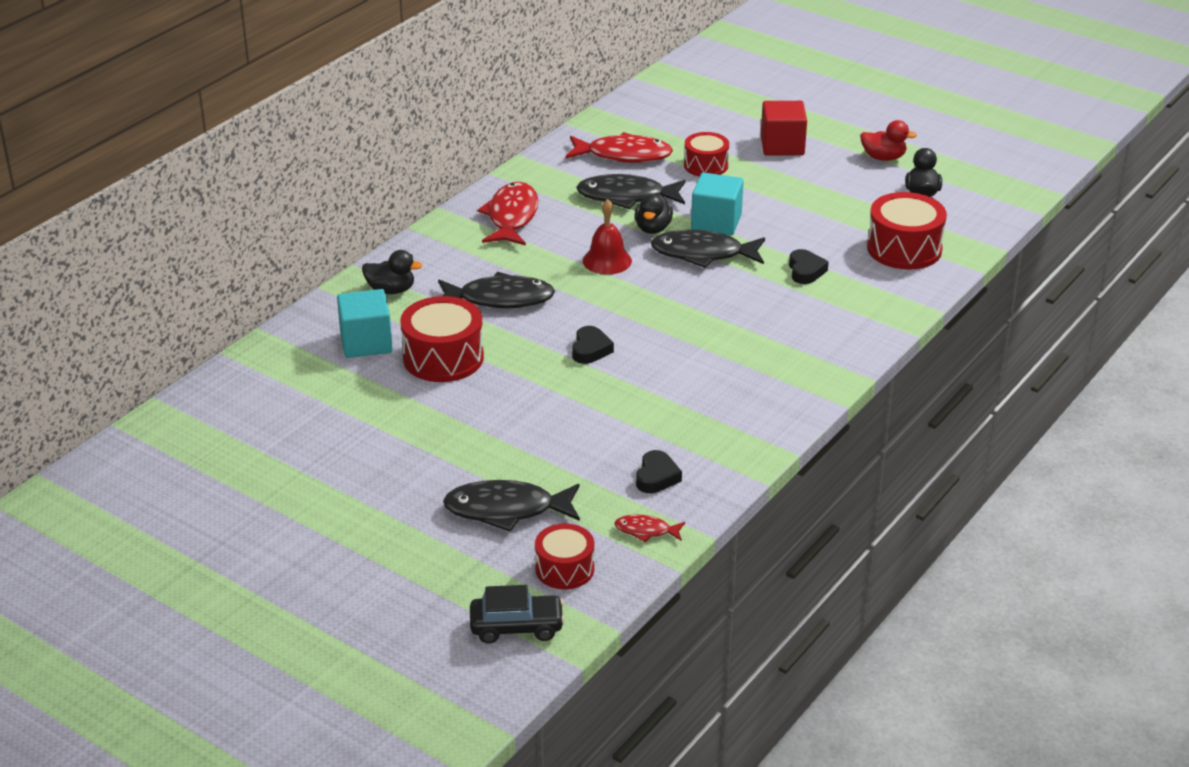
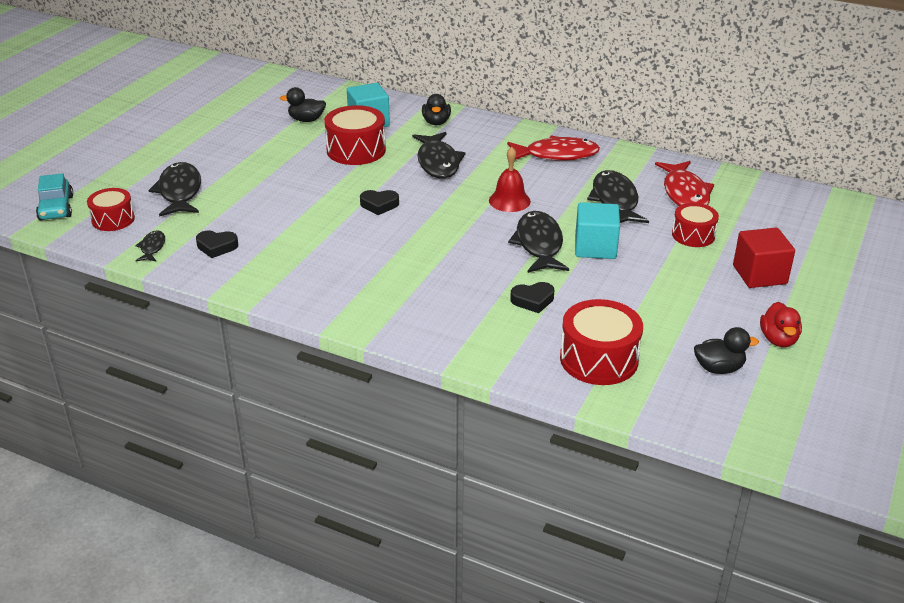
camera: 80 degrees right, 0 degrees up
(516, 627) = (56, 208): black car -> turquoise car
(646, 531) = (152, 247): red fish -> black fish
(653, 228) = (569, 217): black duck -> black duck (306, 120)

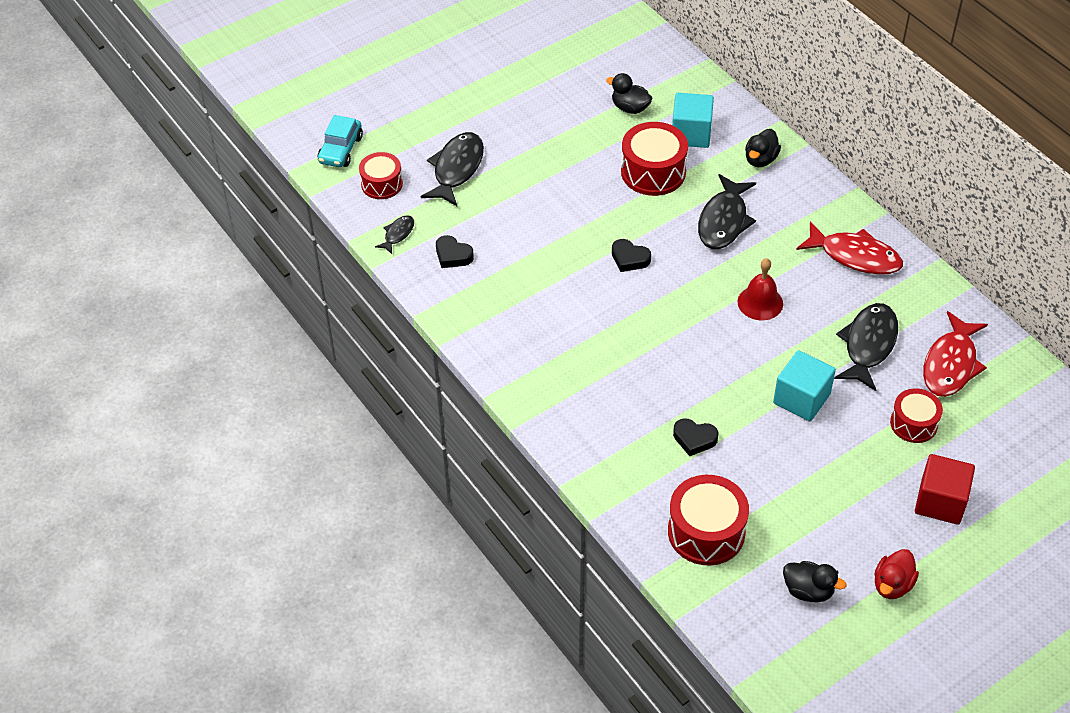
camera: 30 degrees right, 15 degrees up
(539, 244) = (749, 372): black fish -> none

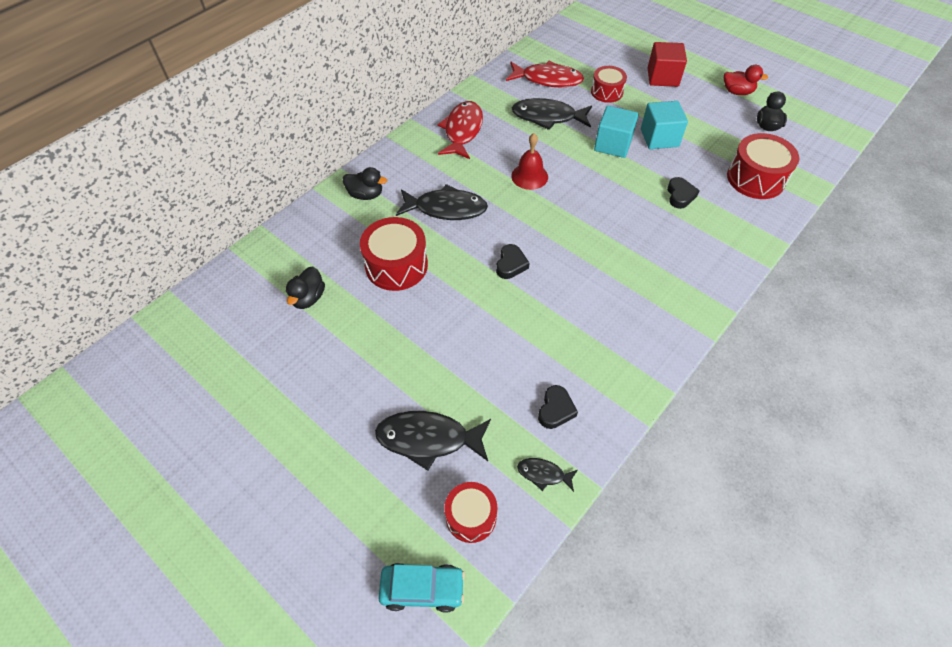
camera: 105 degrees left, 5 degrees up
(691, 134) = (340, 245): turquoise cube -> turquoise cube (659, 138)

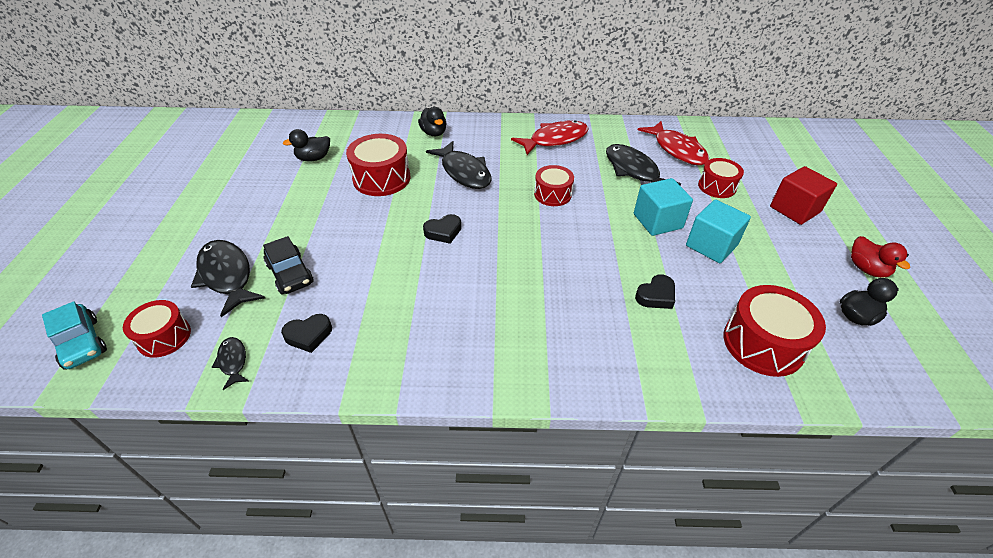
camera: 50 degrees right, 10 degrees down
(469, 390) = (290, 274): none -> black car
(529, 176) = (552, 194): red bell -> red drum

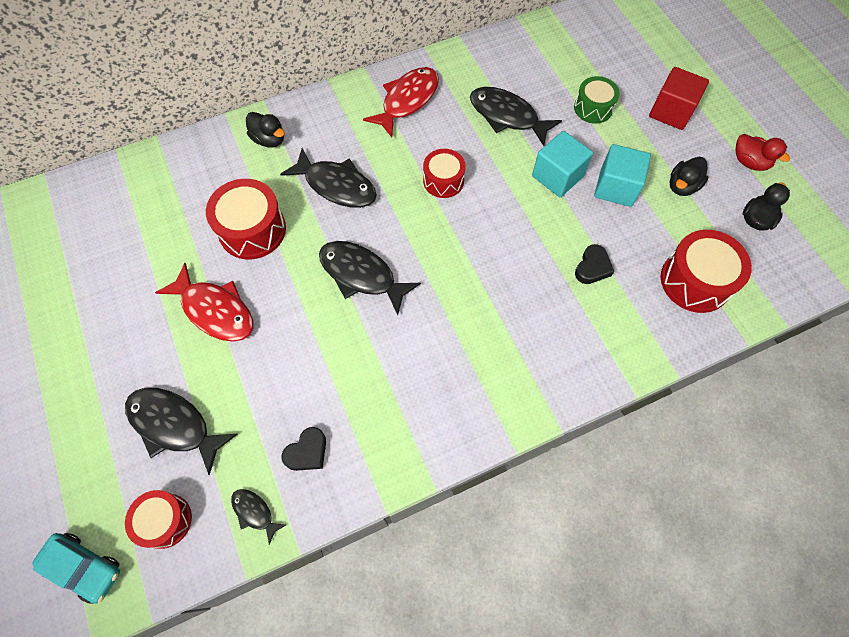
camera: 25 degrees left, 20 degrees up
(290, 274) = (239, 393): black car -> none
(314, 158) = (154, 231): black duck -> black duck (682, 186)
(443, 232) = (361, 275): black heart -> black fish
(677, 150) = (536, 69): red fish -> red fish (215, 310)
(717, 186) = (593, 108): red drum -> green drum

